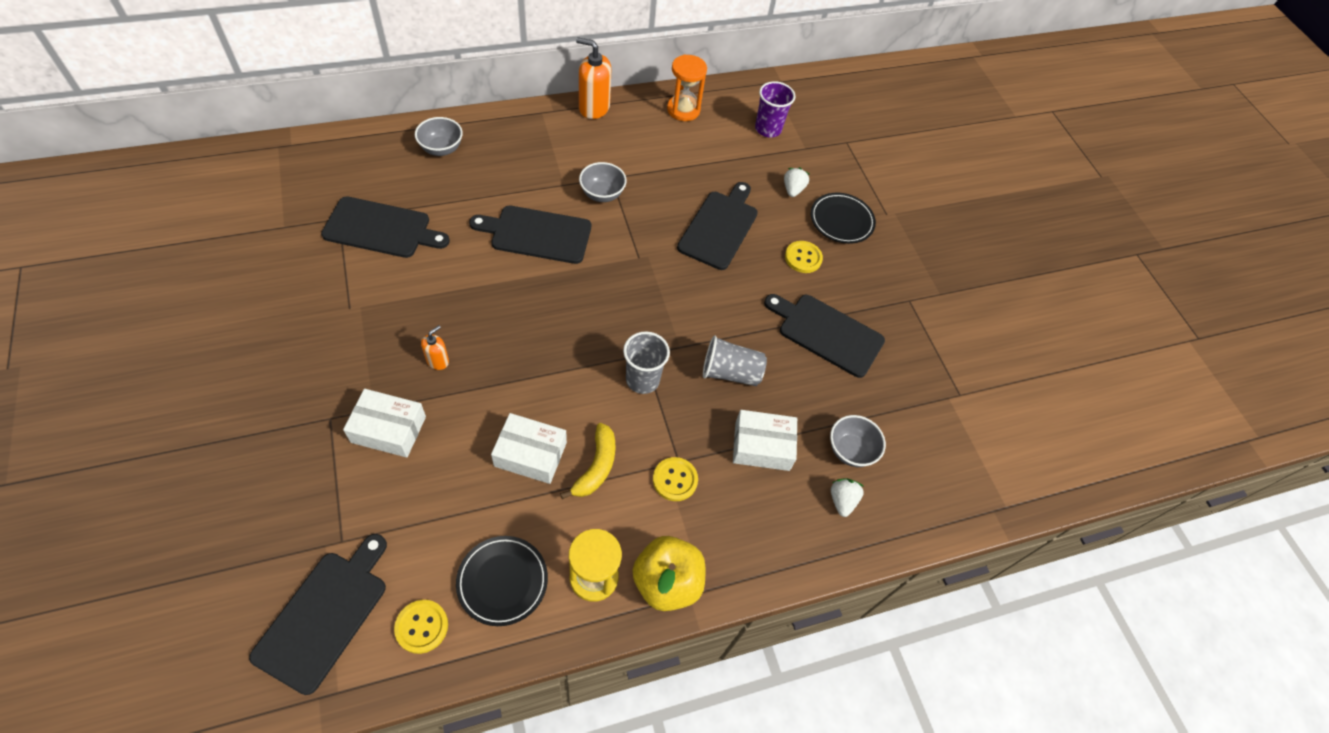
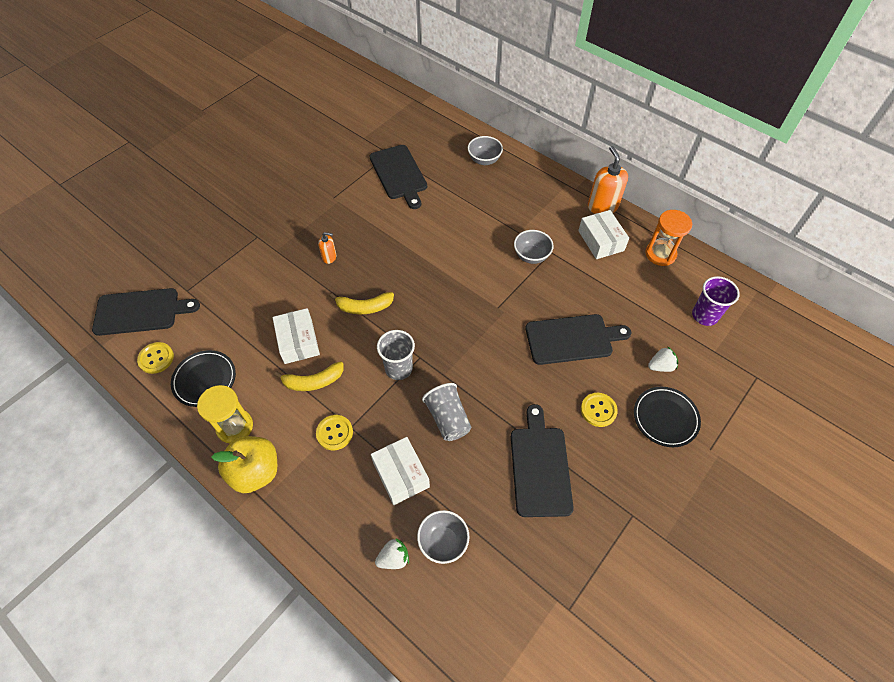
camera: 65 degrees right, 0 degrees up
(388, 429) = (268, 265): white box -> white box (601, 240)
(537, 234) = (464, 244): black cutting board -> none
(539, 366) = (364, 307): none -> yellow banana

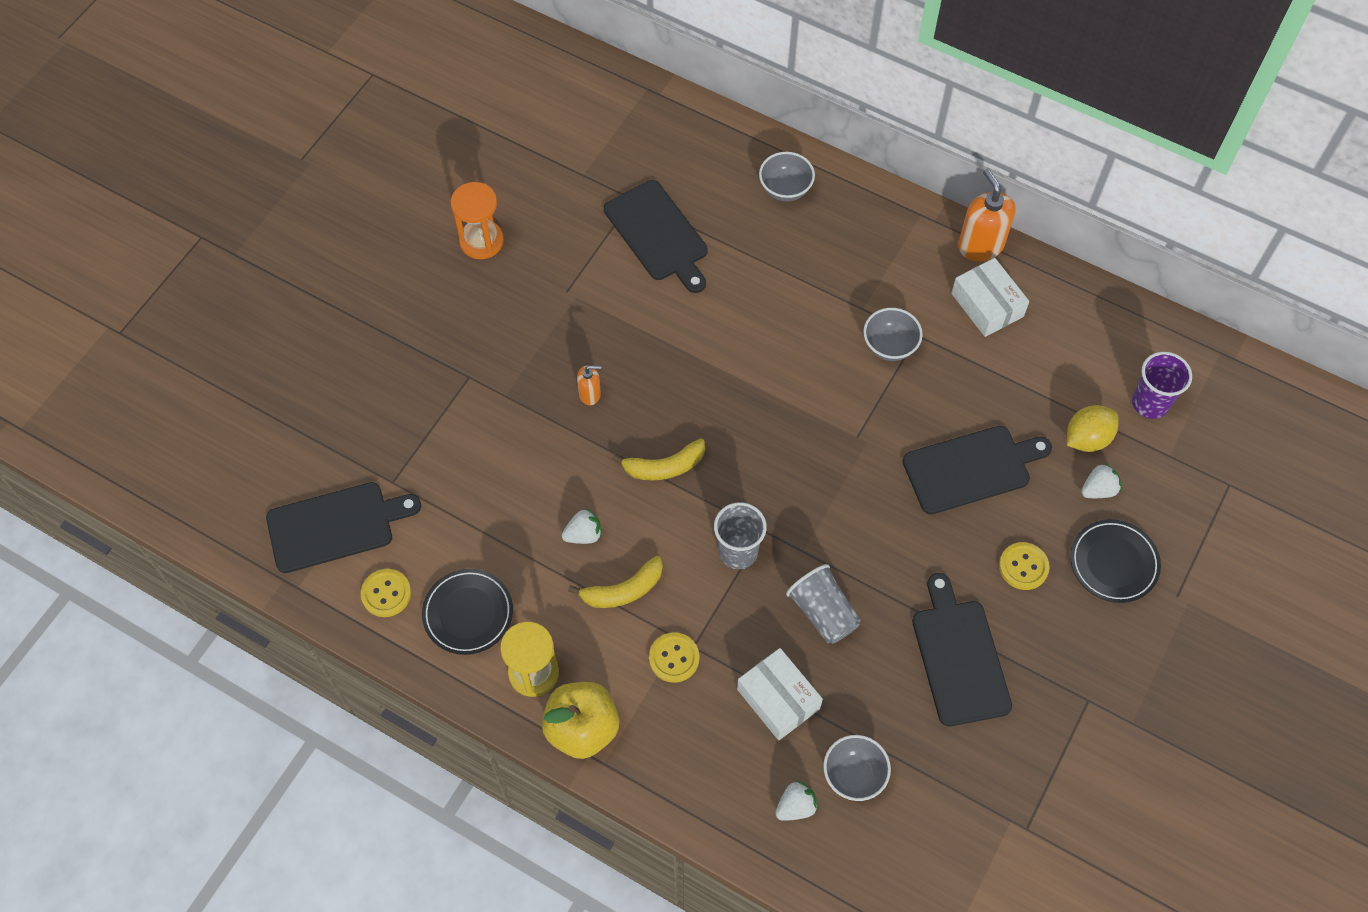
camera: 10 degrees left, 5 degrees up
(298, 341) = (583, 534): white box -> white strawberry
(657, 332) = (1087, 438): none -> yellow lemon
(660, 254) = (1076, 314): orange hourglass -> orange hourglass (481, 241)

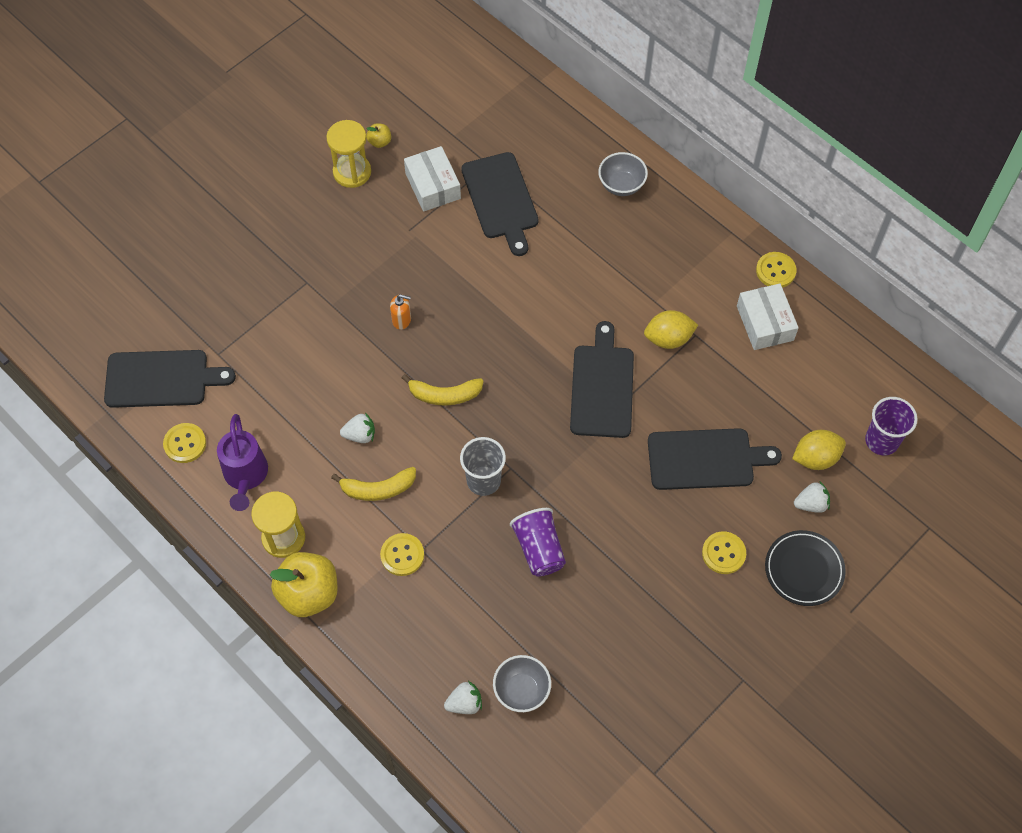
camera: 15 degrees right, 0 degrees up
(468, 613) = (245, 476): black plate -> purple watering can
(481, 241) = (352, 172): orange hourglass -> yellow hourglass
(502, 200) = (379, 142): none -> yellow apple
(778, 699) = (478, 611): white box -> white box (433, 186)
(823, 612) = (539, 549): grey cup -> purple cup
(889, 346) = (668, 339): grey bowl -> yellow lemon
(959, 657) = (643, 615): black cutting board -> black cutting board (602, 387)
(980, 245) = (775, 271): orange soap dispenser -> yellow button

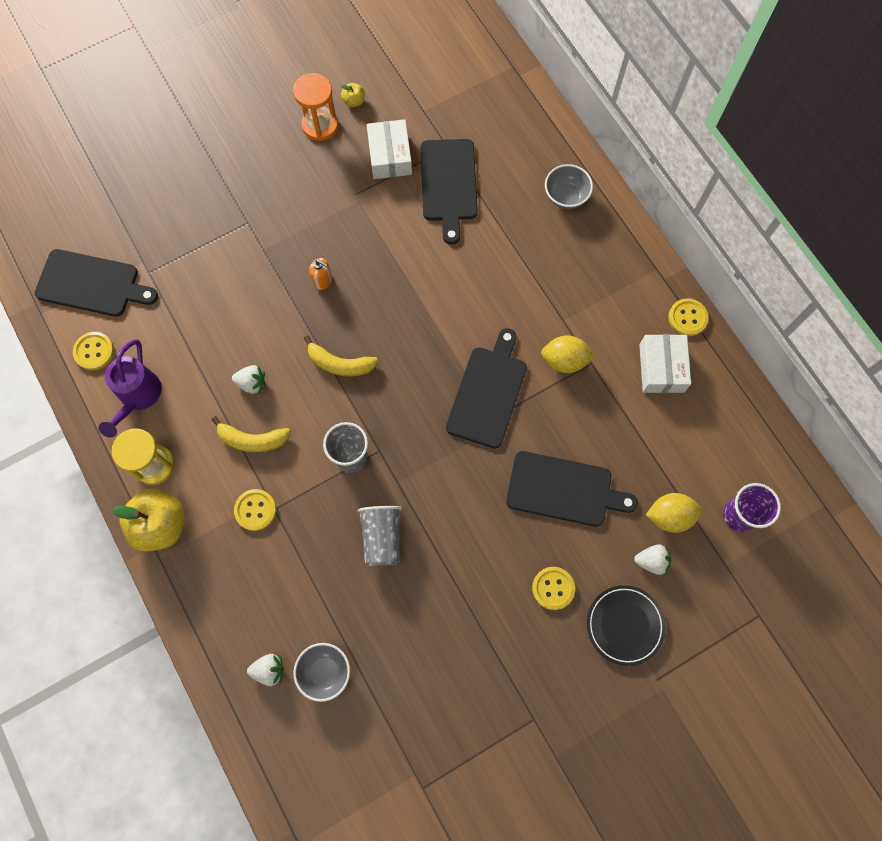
camera: 15 degrees right, 10 degrees up
(352, 172) = (320, 125): yellow hourglass -> orange hourglass
(539, 549) = (382, 537): purple cup -> grey cup

